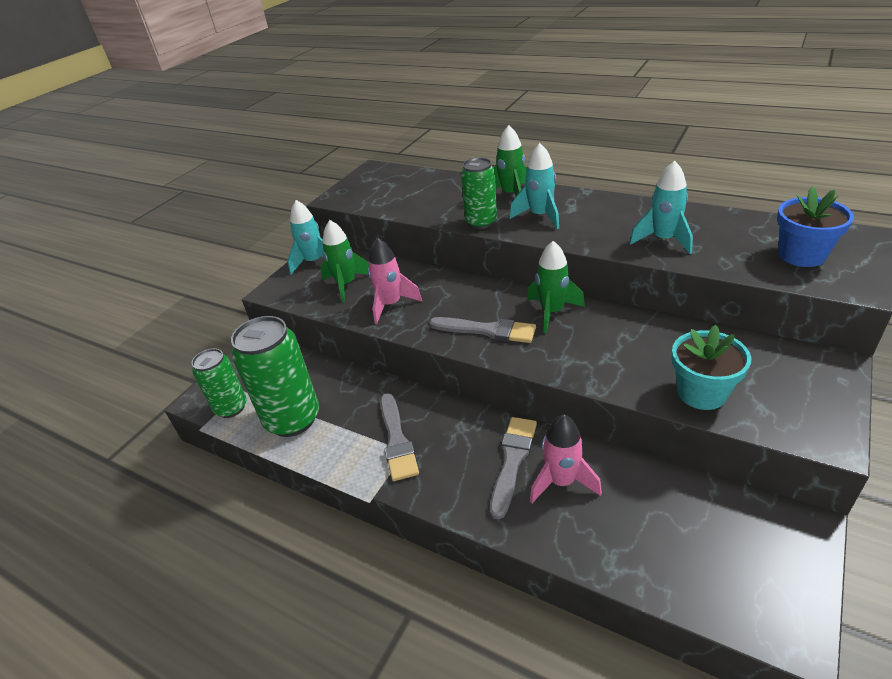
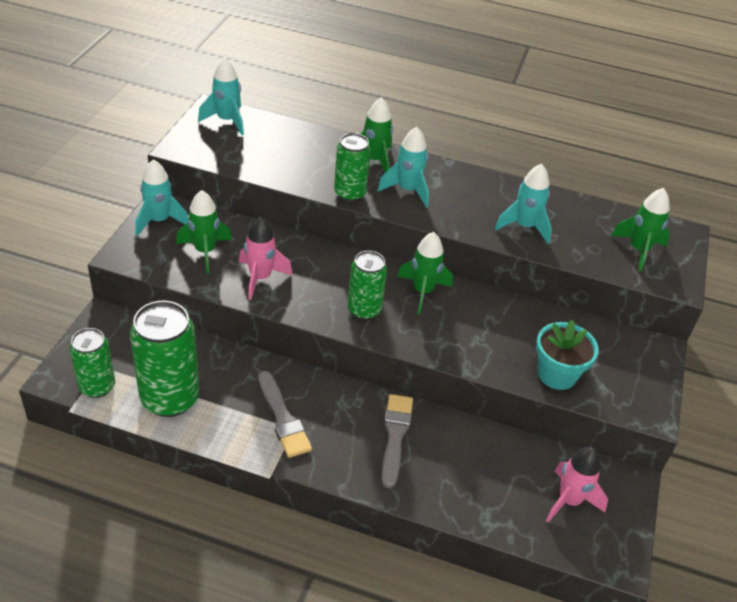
camera: 20 degrees left, 5 degrees up
(382, 176) = (227, 120): none -> turquoise rocket
(487, 330) = (364, 310): grey brush -> green can
(561, 481) = (440, 453): pink rocket -> pink rocket (569, 500)
(801, 255) = (638, 250): blue flower pot -> green rocket

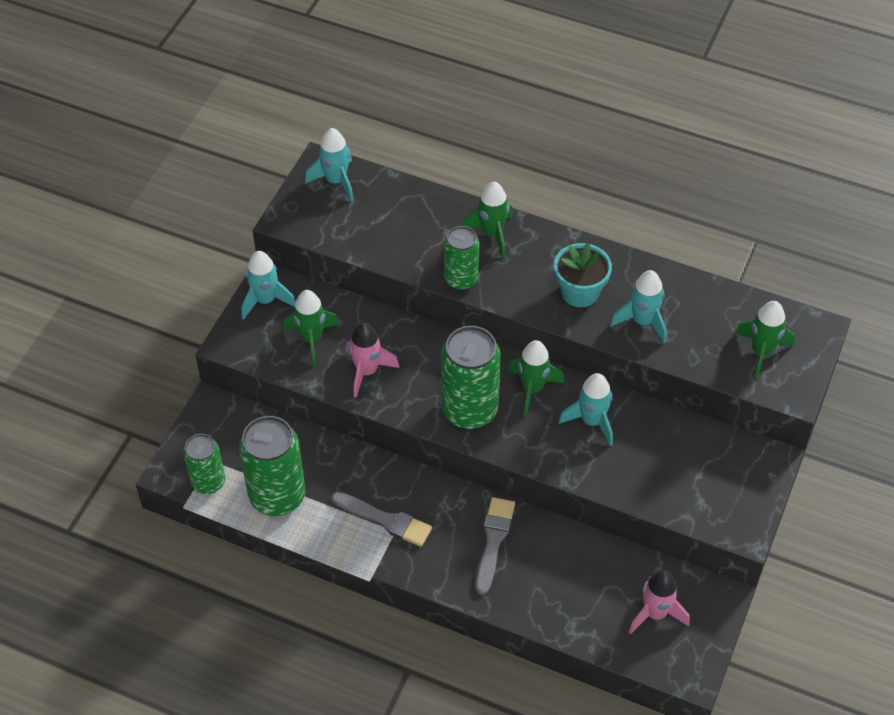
camera: 10 degrees right, 10 degrees up
(283, 418) = (385, 520): grey brush -> grey brush turned 45 degrees counterclockwise
(364, 310) = (469, 410): green can -> green can, size x1.63
(407, 190) = (523, 274): turquoise rocket -> turquoise rocket (591, 421)
(557, 374) = (656, 487): turquoise flower pot -> turquoise flower pot (580, 292)

